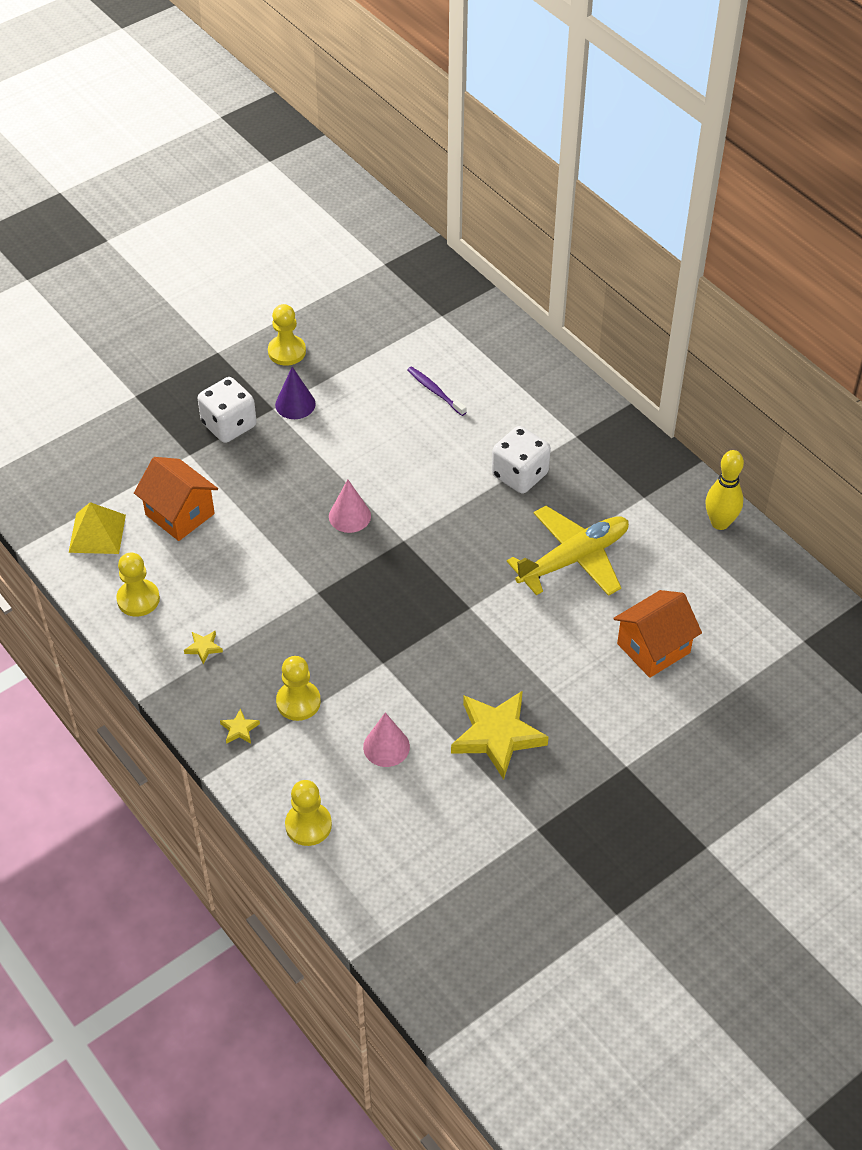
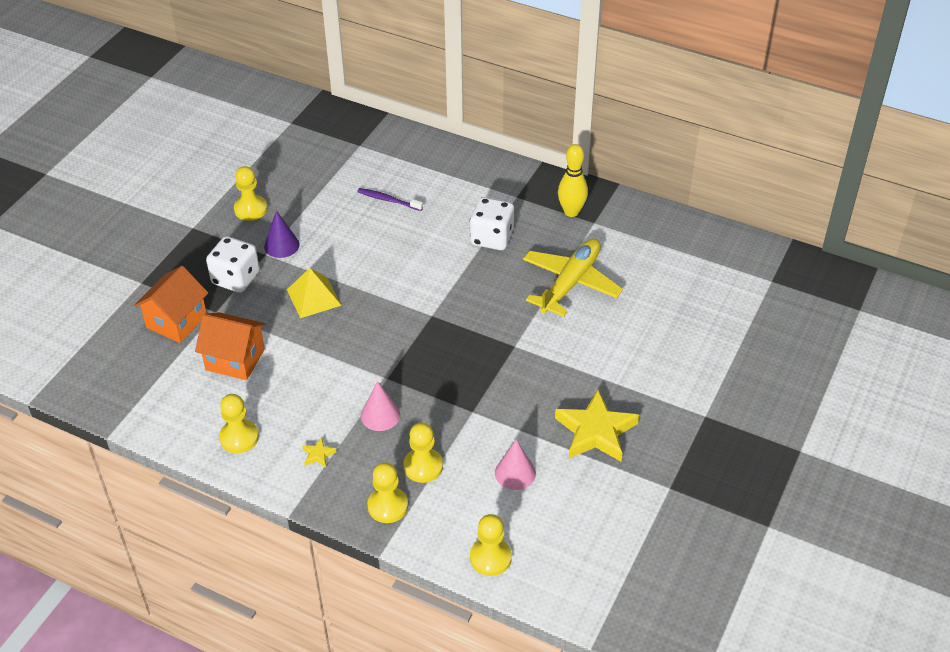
camera: 25 degrees left, 5 degrees down
(97, 533) = (172, 399): yellow pyramid -> yellow pyramid (314, 297)
(239, 729) = (387, 506): yellow star -> yellow pawn
(349, 516) = (377, 312): pink cone -> pink cone (380, 415)
(653, 648) = (670, 325): orange house -> orange house (176, 321)
(720, 523) = (660, 221): yellow bowling pin -> yellow bowling pin (571, 212)

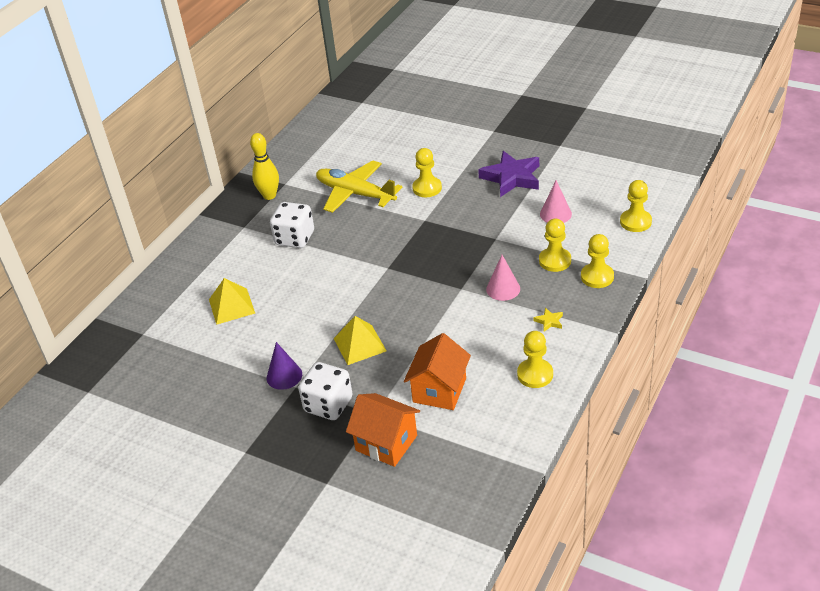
camera: 85 degrees left, 5 degrees down
(251, 209) = (225, 407): yellow pawn -> yellow pawn (427, 188)
(388, 200) = (231, 306): purple toothbrush -> yellow pyramid
(595, 431) = (511, 178): yellow star -> purple star

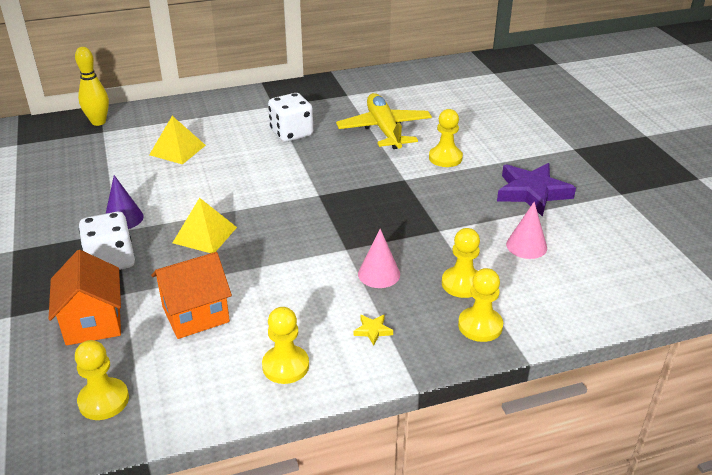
camera: 40 degrees right, 5 degrees down
(269, 196) = (323, 96): yellow bowling pin -> yellow bowling pin (98, 122)
(635, 222) = (599, 305): yellow pawn -> yellow pawn (103, 400)

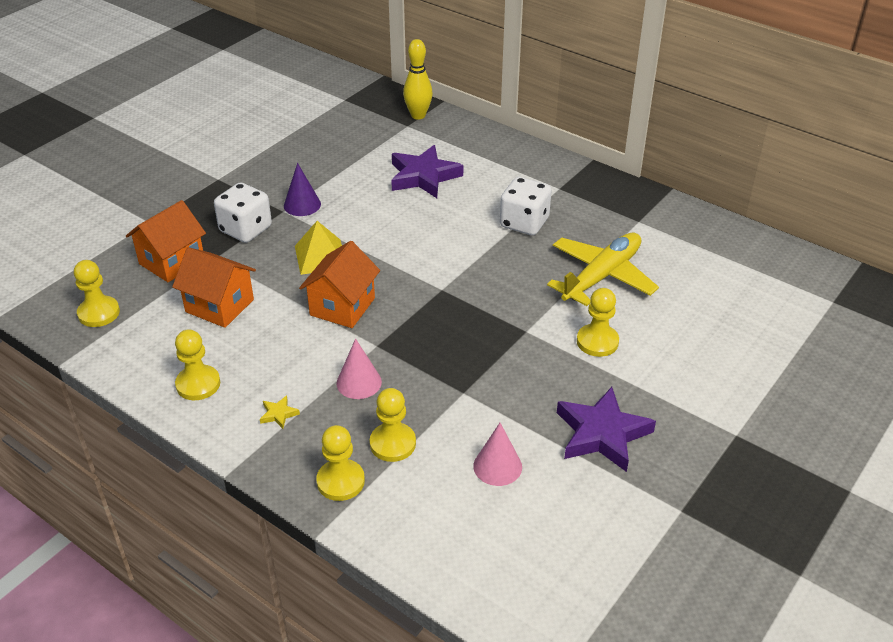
camera: 55 degrees right, 5 degrees up
(177, 150) = (423, 176): yellow pyramid -> purple star
(281, 248) = (342, 306): none -> orange house

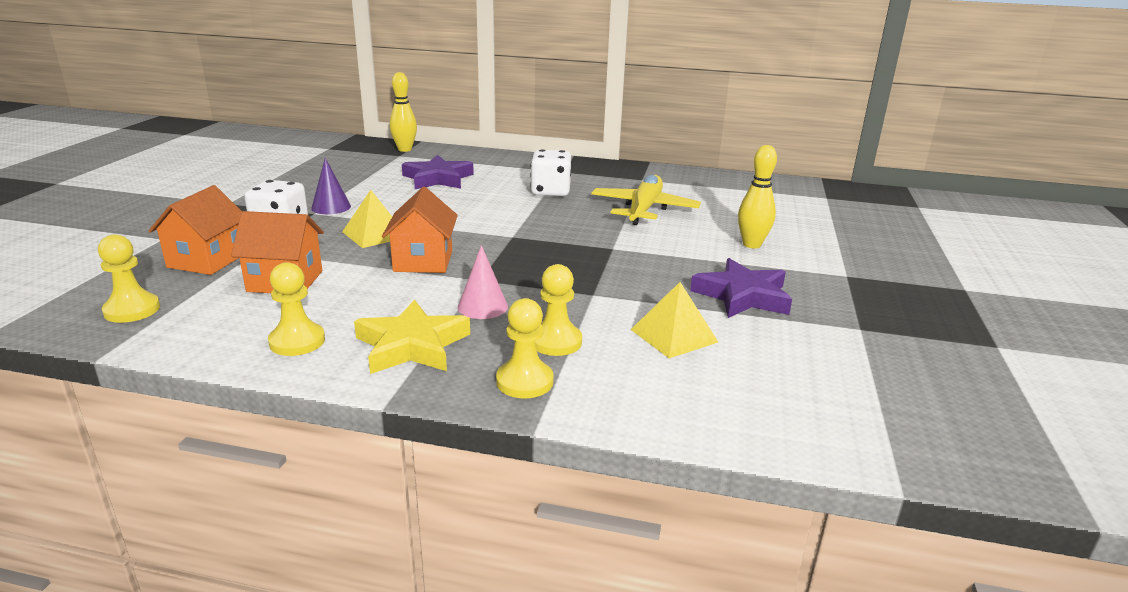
camera: 25 degrees left, 15 degrees down
(278, 414) = (412, 345): yellow star -> yellow star, size x2.44
(497, 466) = (673, 335): pink cone -> yellow pyramid
(597, 342) = (679, 244): yellow pawn -> none
(674, 361) = (751, 245): none -> yellow bowling pin

